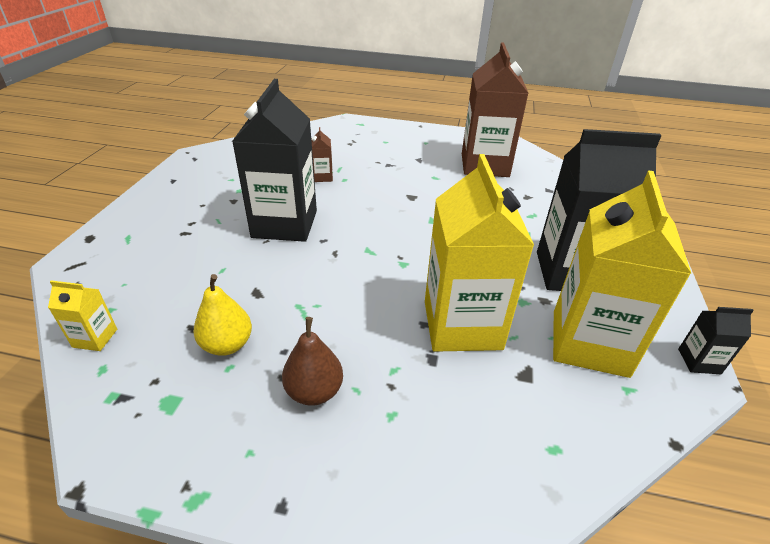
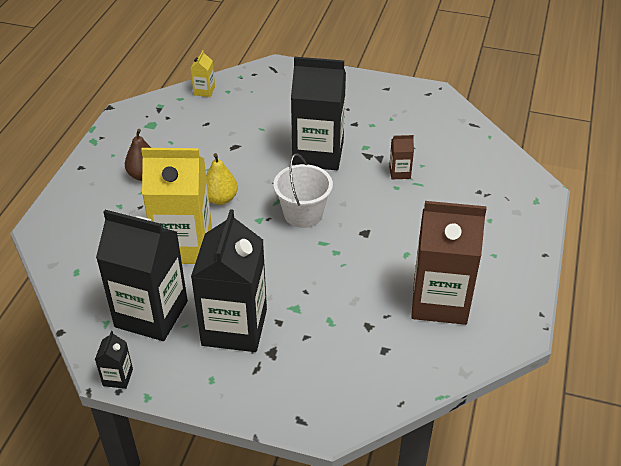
camera: 95 degrees right, 5 degrees up
(227, 345) = (188, 139): yellow pear -> yellow pear (220, 199)
(390, 232) = (303, 214): none -> white bucket
(589, 343) = (151, 314): yellow carton -> black carton

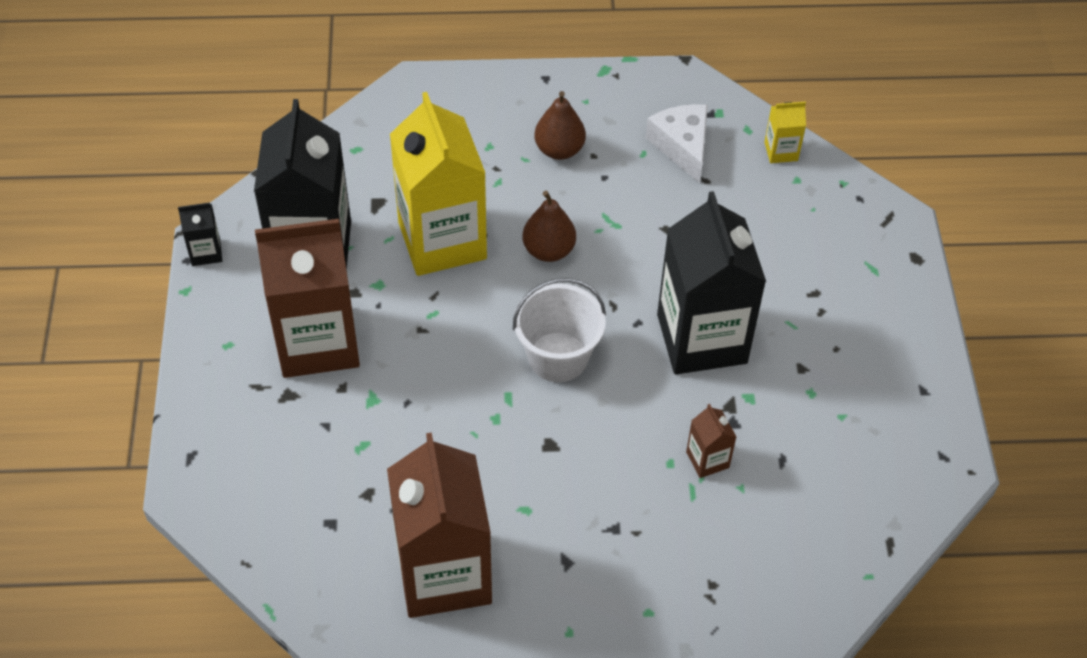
camera: 70 degrees right, 10 degrees up
(175, 125) = (682, 146): none -> white cheese
(220, 199) = (548, 250): yellow pear -> brown pear
(234, 327) = (317, 342): black carton -> brown carton

